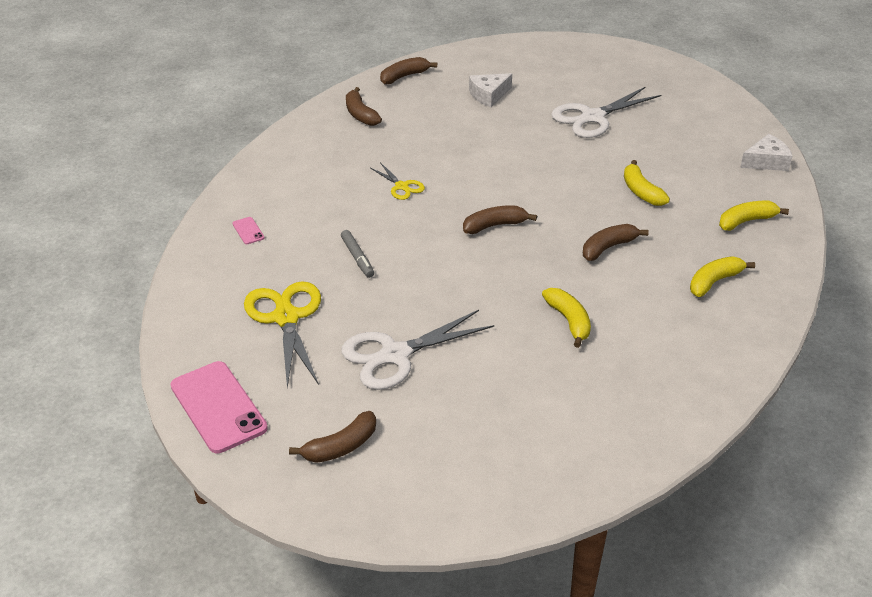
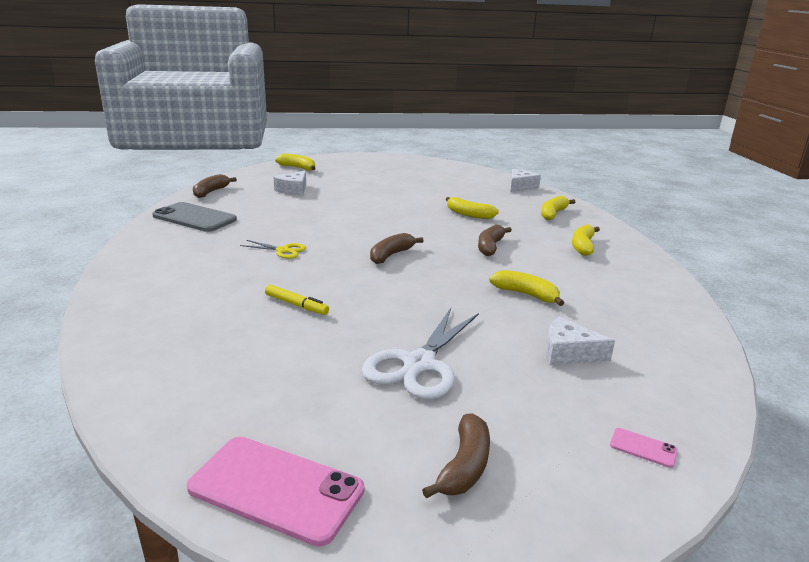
camera: 35 degrees left, 15 degrees down
(248, 231) = (156, 316): pink phone -> pink phone (643, 448)
(286, 318) = (273, 372): yellow scissors -> none
(357, 258) = (296, 305): grey marker -> yellow marker
(360, 114) = (194, 218): brown banana -> grey phone
(527, 55) = (298, 168): none -> yellow banana
(528, 396) = (568, 353): none -> white cheese
(593, 117) = (384, 187): white scissors -> none

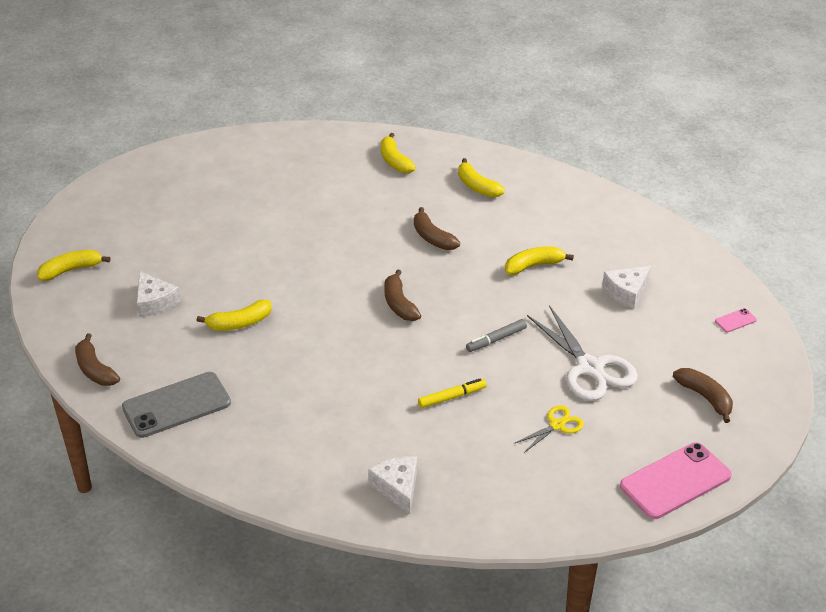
camera: 55 degrees left, 15 degrees up
(283, 250) = (329, 368): yellow scissors -> yellow scissors (557, 425)
(399, 304) = (496, 339): none -> grey marker
(468, 214) = (347, 212): yellow banana -> yellow banana (239, 323)
(520, 186) = (305, 139): white cheese -> white cheese (397, 487)

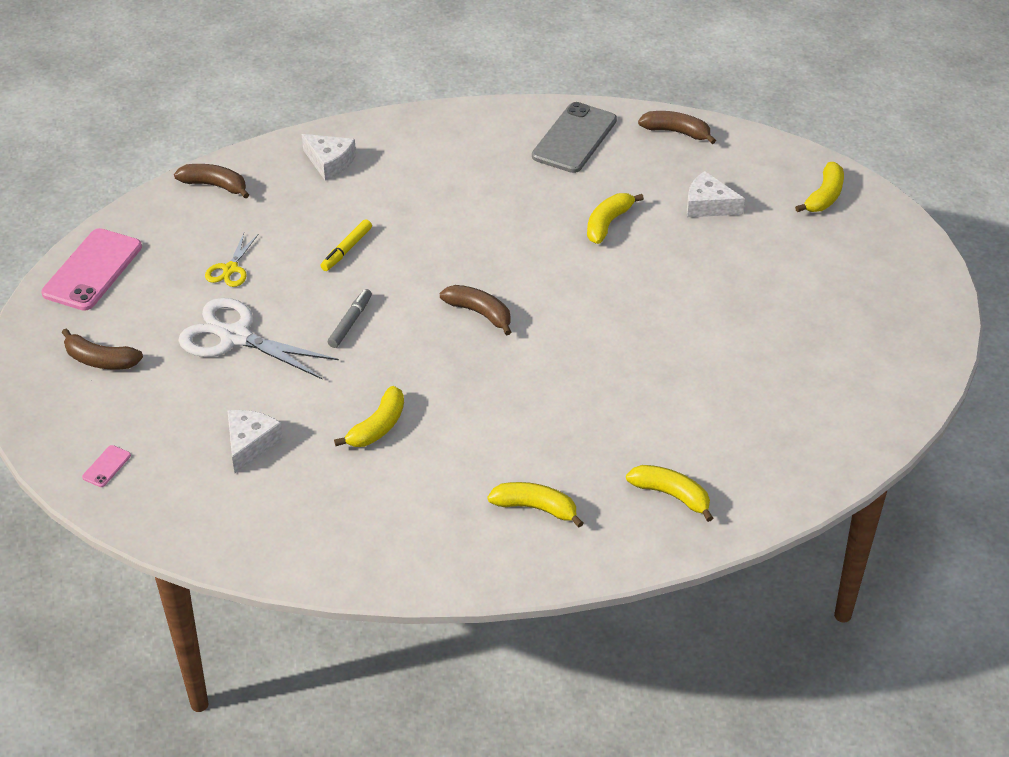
camera: 145 degrees right, 5 degrees up
(432, 237) = (520, 407): brown banana -> brown banana (215, 185)

